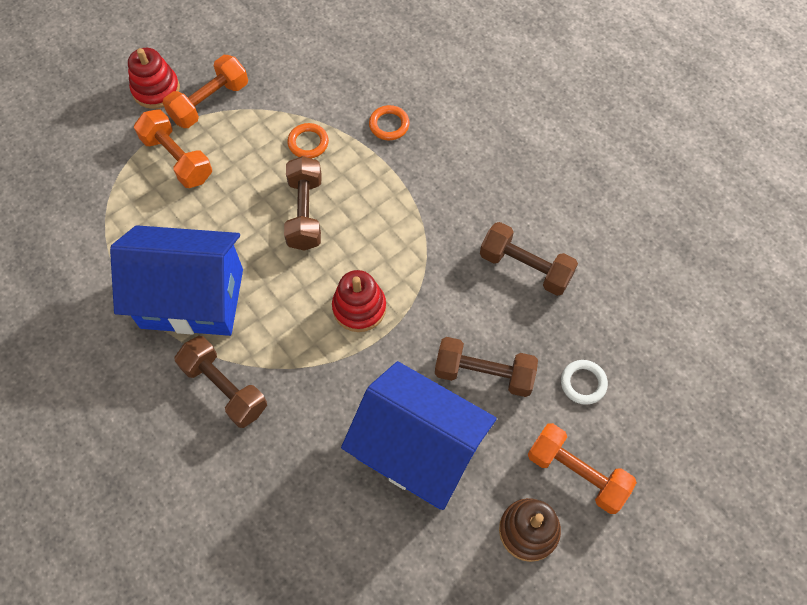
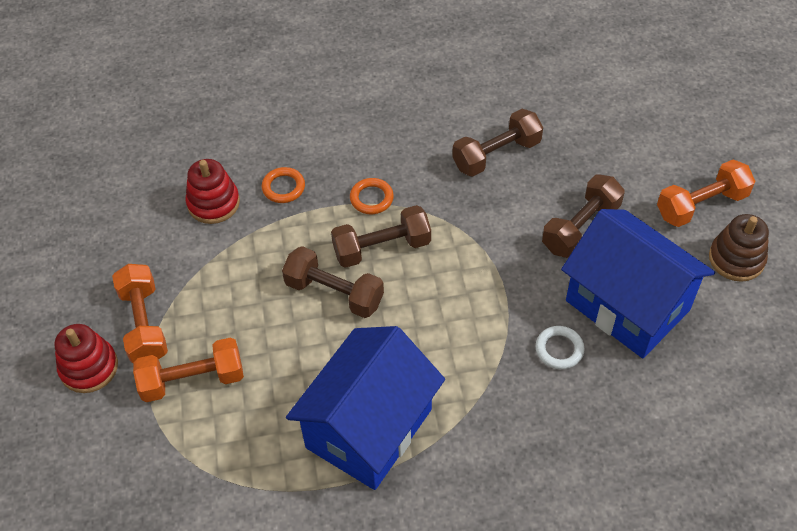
camera: 60 degrees left, 10 degrees down
(224, 388) = (485, 436): brown dumbbell -> brown dumbbell (382, 248)
(308, 143) = (257, 259): orange ring -> orange ring (371, 198)
(359, 307) = (463, 291): red stacking toy -> red stacking toy (213, 203)
(418, 449) = (627, 305): blue house -> blue house turned 75 degrees clockwise
(583, 383) = (625, 165): white ring -> white ring (559, 349)

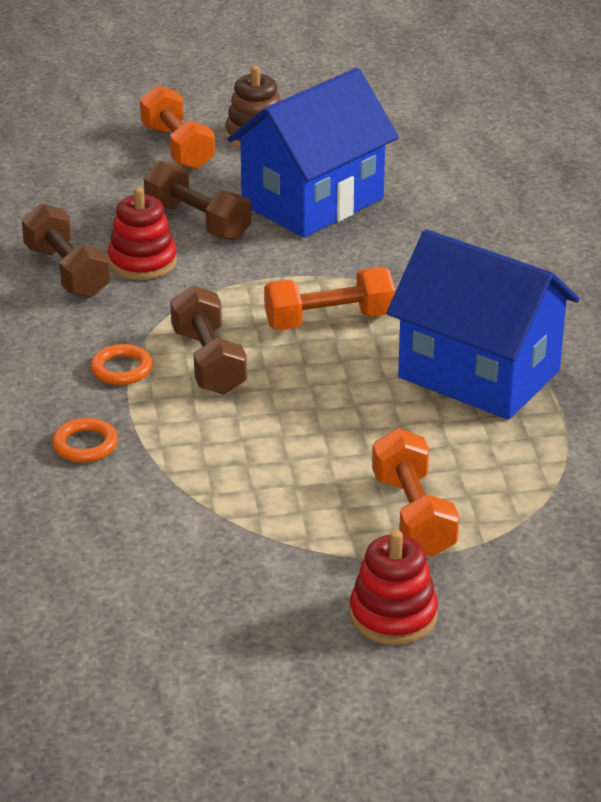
camera: 90 degrees left, 20 degrees down
(144, 324) = (319, 566): orange dumbbell -> orange dumbbell (329, 320)
(213, 203) = (102, 510): red stacking toy -> red stacking toy (142, 262)
(334, 293) = (278, 400): brown dumbbell -> none
(559, 349) = (370, 246): white ring -> none

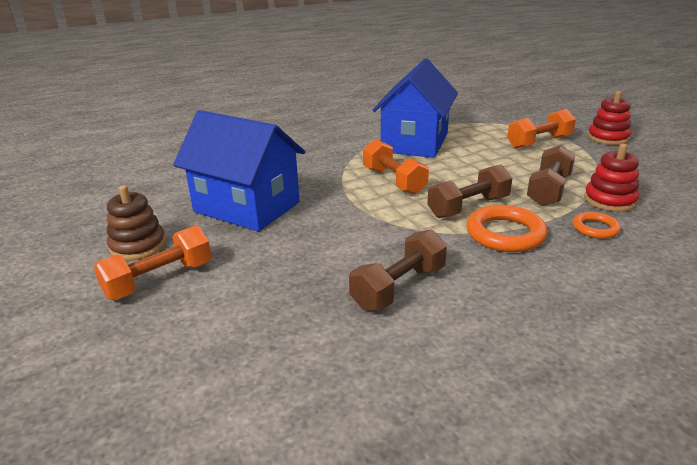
camera: 105 degrees left, 5 degrees down
(122, 369) = (505, 234): orange ring -> orange ring, size x1.73
(142, 262) = (363, 255): red stacking toy -> red stacking toy (609, 200)
(197, 222) = (291, 244): brown dumbbell -> brown dumbbell (548, 190)

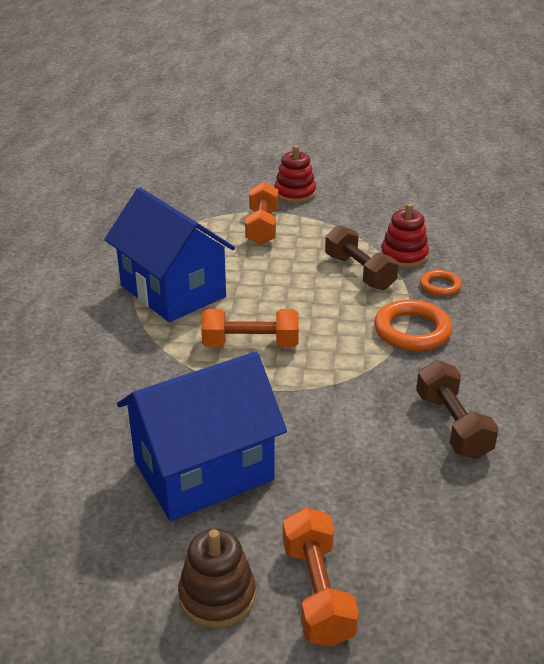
camera: 60 degrees left, 5 degrees up
(468, 207) = (349, 326): brown dumbbell -> none

